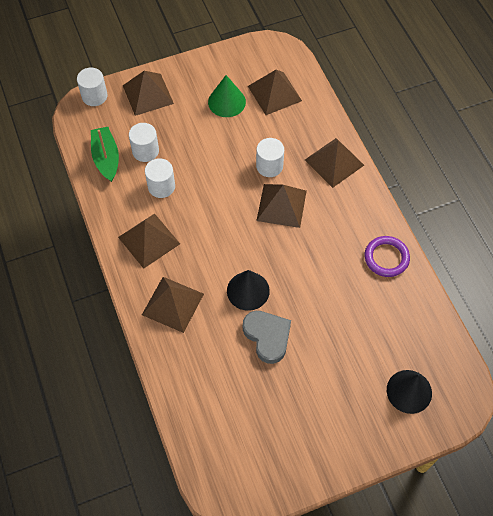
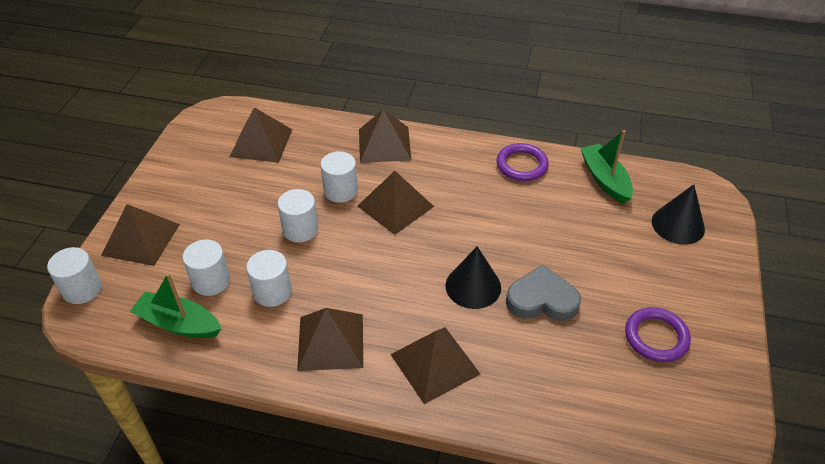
camera: 55 degrees left, 15 degrees down
(219, 167) = (300, 229): none -> white cylinder
(226, 102) = (229, 181): green cone -> none
(287, 421) = (656, 337): none -> purple ring
(417, 320) = (604, 179): none -> green boat

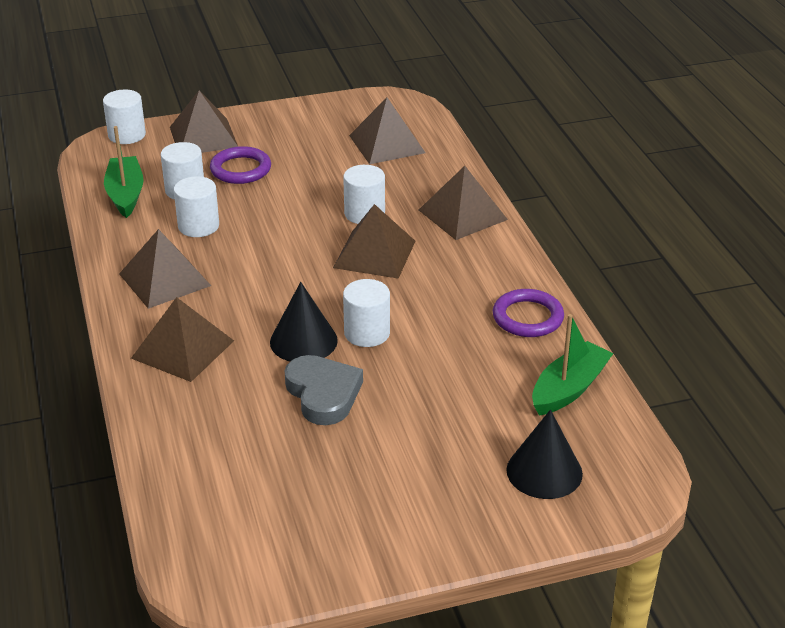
camera: 60 degrees right, 10 degrees down
(300, 229) = (289, 211): white cylinder -> white cylinder (367, 333)
(656, 337) = (335, 495): purple ring -> purple ring (240, 169)

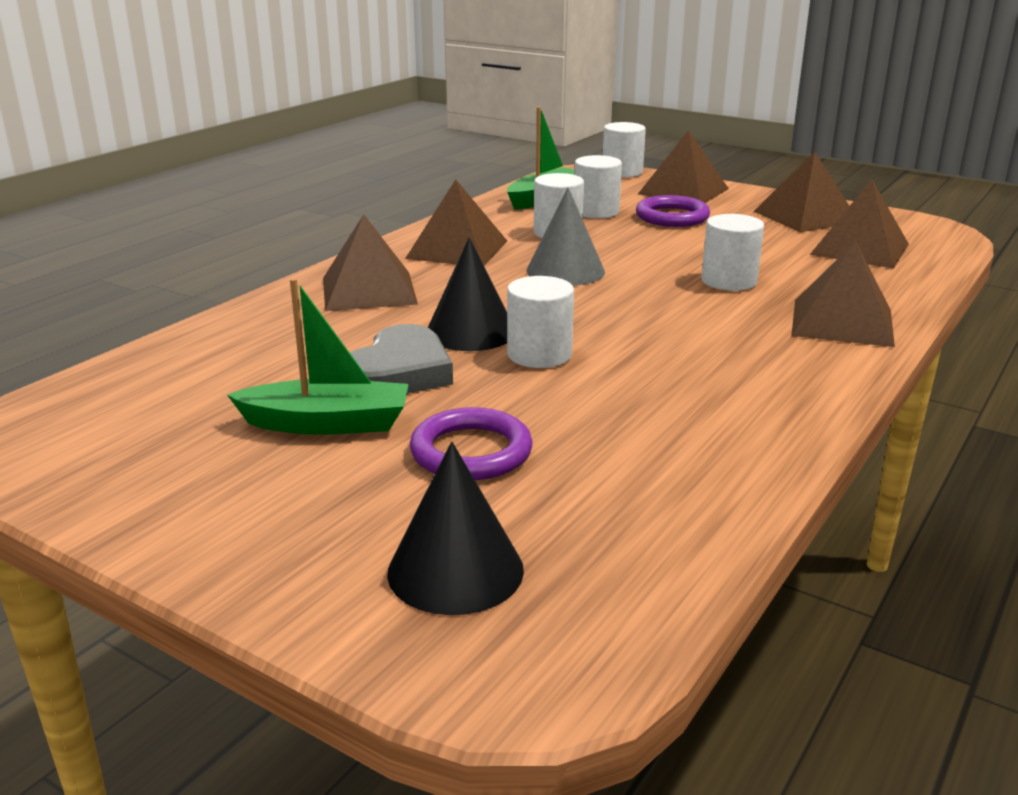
camera: 50 degrees right, 10 degrees down
(265, 259) = (565, 271): none -> grey cone
(374, 254) = (676, 309): brown pyramid -> brown pyramid (806, 216)
(528, 317) = (746, 430): purple ring -> purple ring (471, 452)
(569, 389) = (660, 517): green boat -> green boat (327, 423)

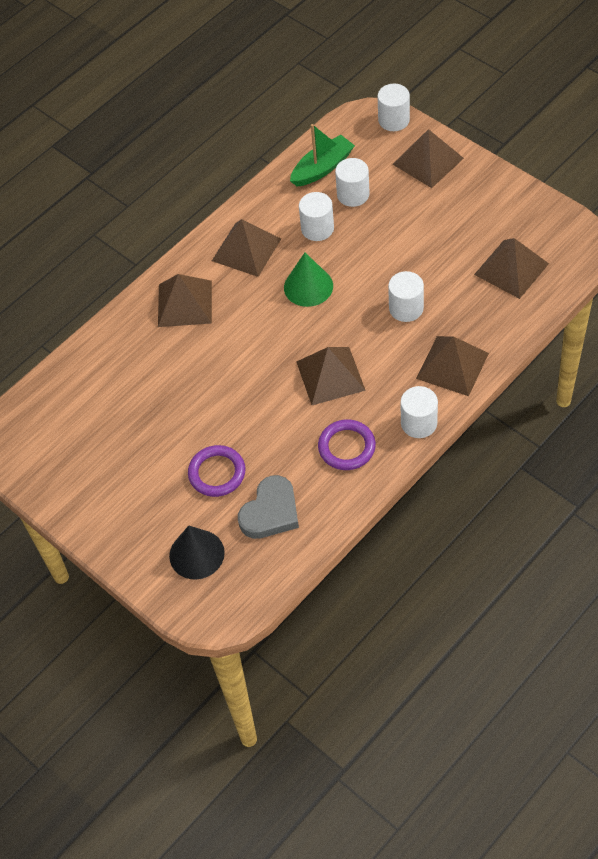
camera: 15 degrees right, 30 degrees up
(327, 423) = (152, 443): green boat -> none
(399, 372) = (192, 399): grey heart -> grey heart (270, 512)
(470, 332) = (236, 358): black cone -> none
(539, 354) = (269, 387): white cylinder -> white cylinder (419, 423)
(565, 271) = (308, 286): grey cone -> green cone
(672, 217) = (404, 207): purple ring -> purple ring (346, 447)
(806, 216) = (499, 213): brown pyramid -> brown pyramid (330, 375)

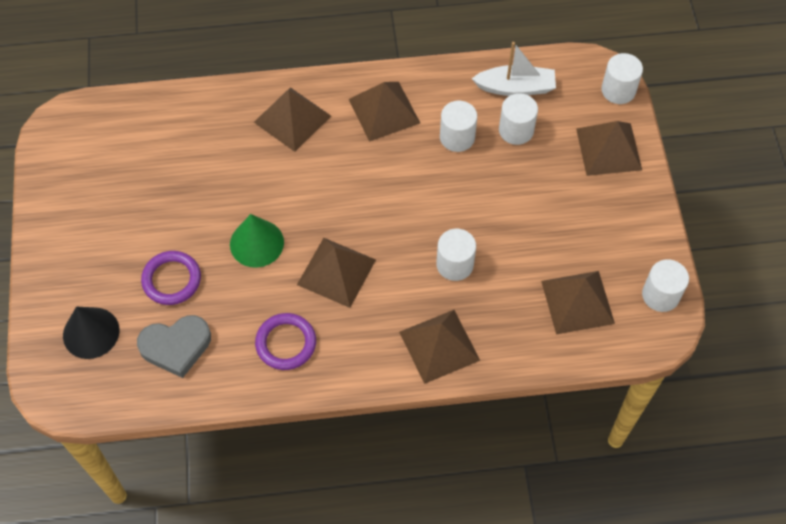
camera: 35 degrees right, 5 degrees up
(308, 286) = (398, 181): green cone -> green cone (256, 243)
(322, 168) = (515, 87): green boat -> white boat
(419, 423) = (361, 372): white cylinder -> white cylinder (660, 295)

